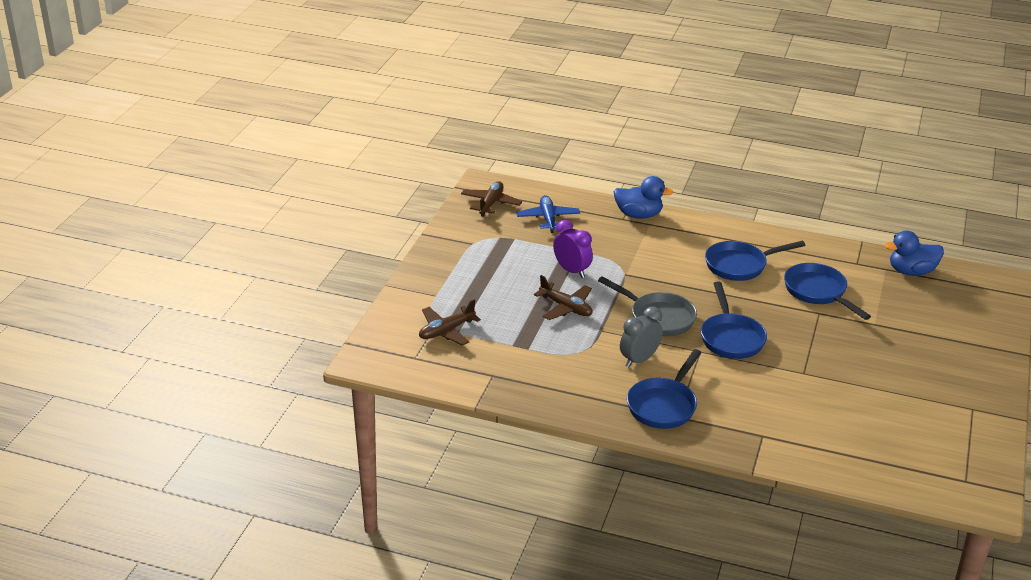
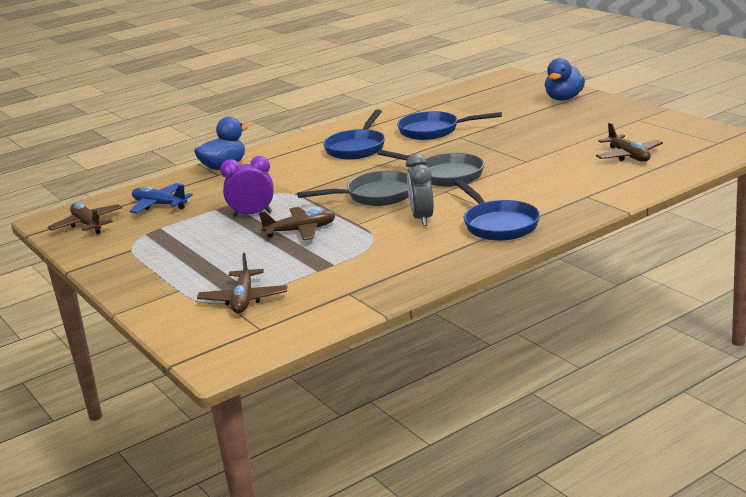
camera: 50 degrees left, 10 degrees down
(731, 338) = (445, 175): blue pan -> grey pan
(875, 432) = (628, 156): none -> brown plane
(911, 271) = (455, 97): blue duck -> blue duck (564, 99)

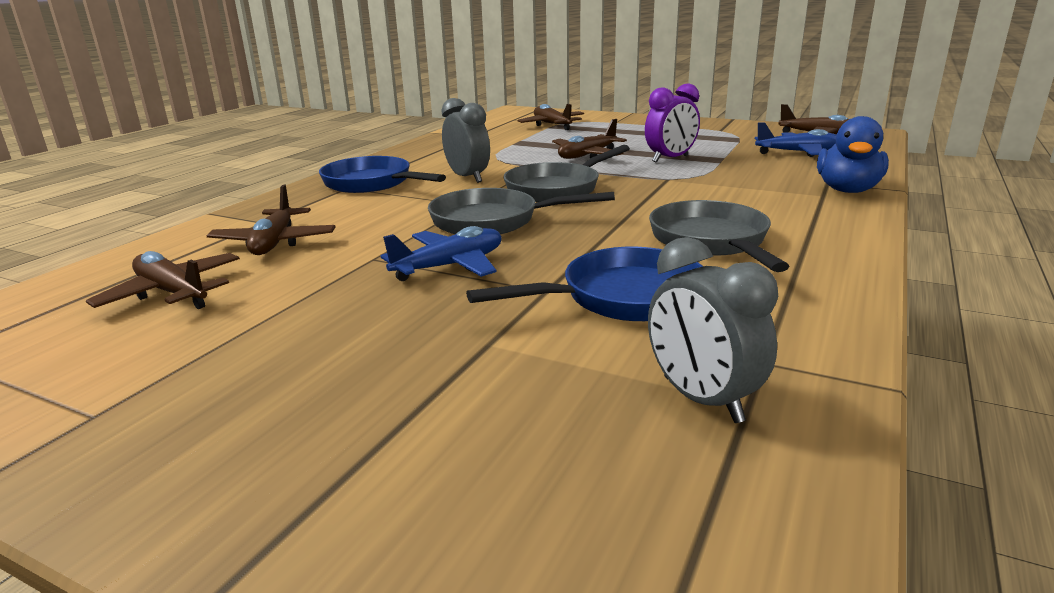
camera: 150 degrees right, 0 degrees up
(357, 148) = (711, 242): blue pan -> grey pan
(451, 105) = (701, 399): none -> grey clock
(491, 152) = (450, 266): none -> blue plane
(564, 99) = (334, 506): blue duck -> none
(578, 178) = (275, 242): none -> brown plane

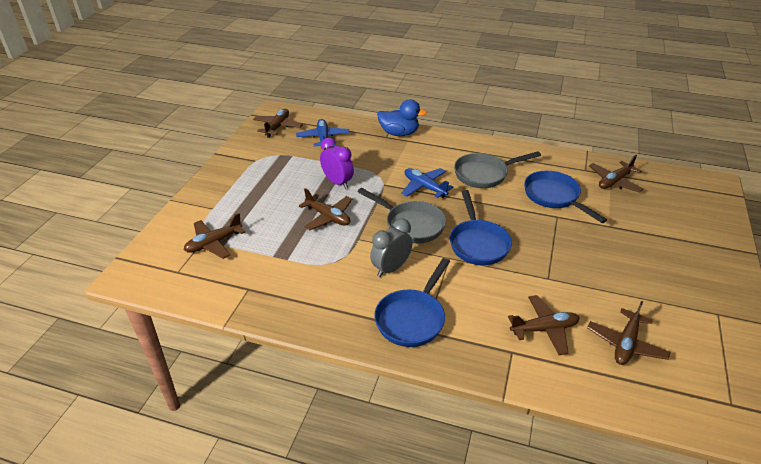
camera: 100 degrees left, 15 degrees up
(450, 266) = (545, 248): blue plane -> blue plane (424, 187)
(493, 221) = (478, 243): grey pan -> blue pan
(701, 399) = (614, 181): grey clock -> brown plane

